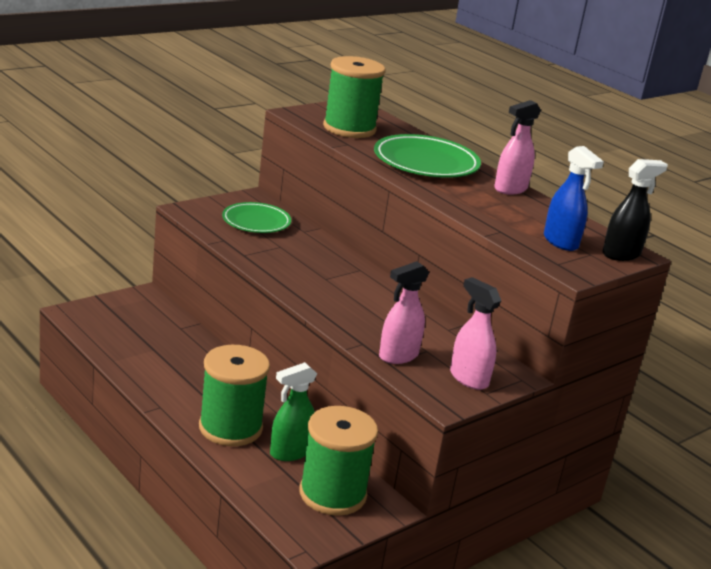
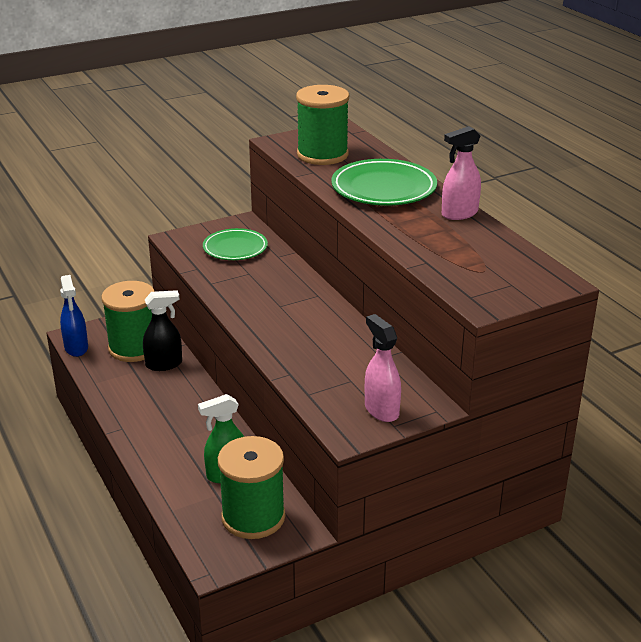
camera: 15 degrees right, 5 degrees up
(230, 428) = (179, 449): green spool -> green spool (134, 348)
(398, 356) = (319, 386): pink spray bottle -> none
(561, 242) = (485, 272): blue spray bottle -> blue spray bottle (76, 348)
(621, 254) = (545, 284): black spray bottle -> black spray bottle (164, 364)

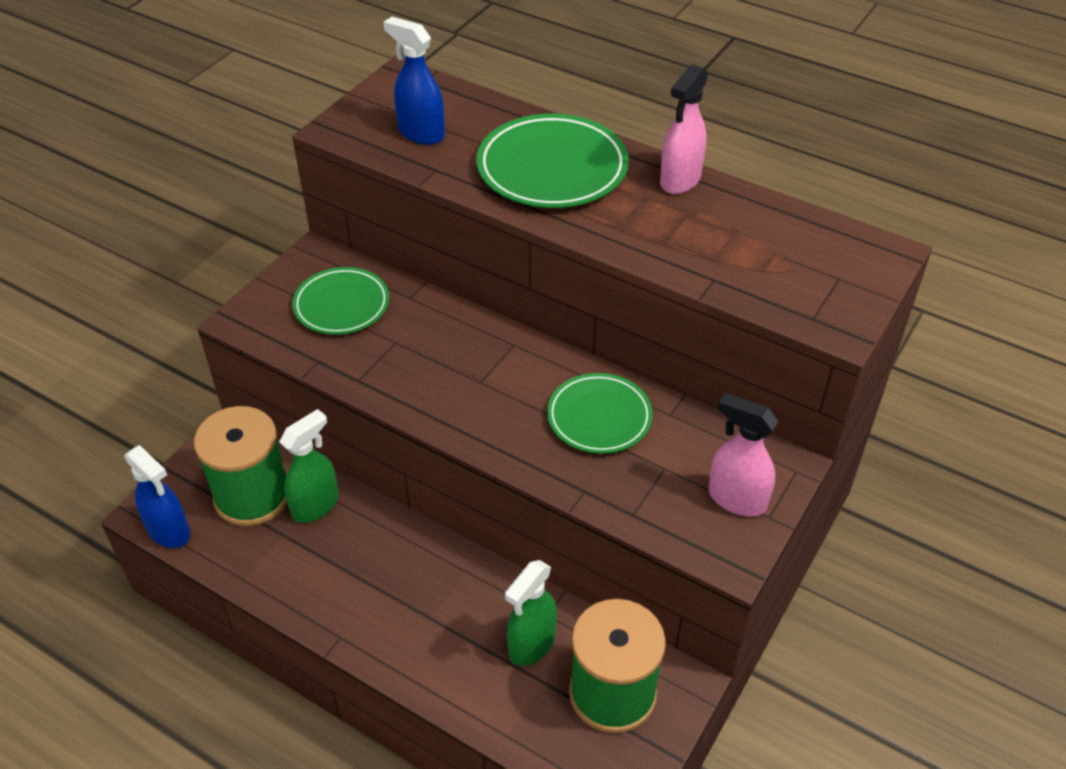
camera: 30 degrees left, 15 degrees up
(164, 364) = (316, 505): black spray bottle -> green spray bottle
(322, 154) = (421, 133): green spool -> blue spray bottle
(335, 344) = (599, 417): none -> green plate

